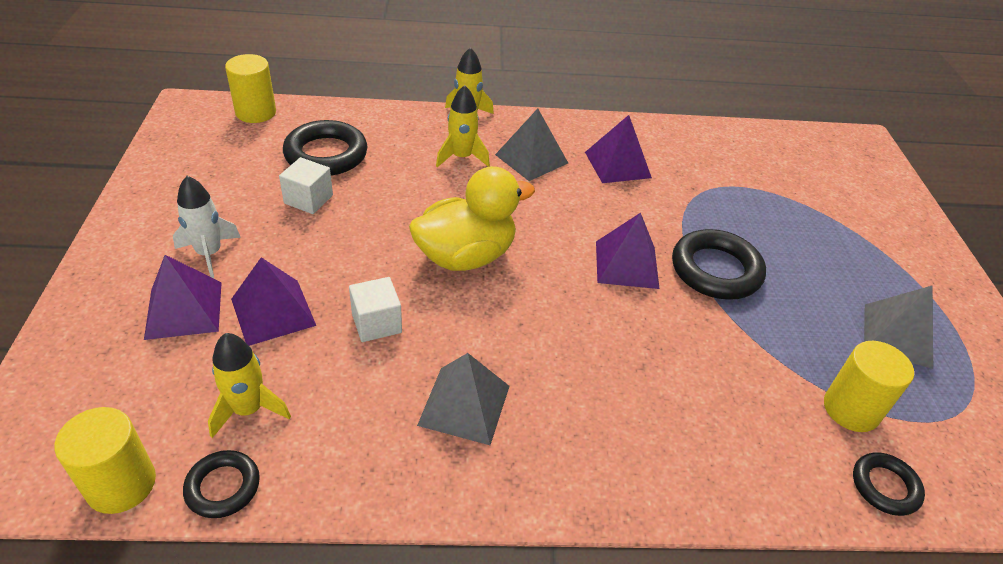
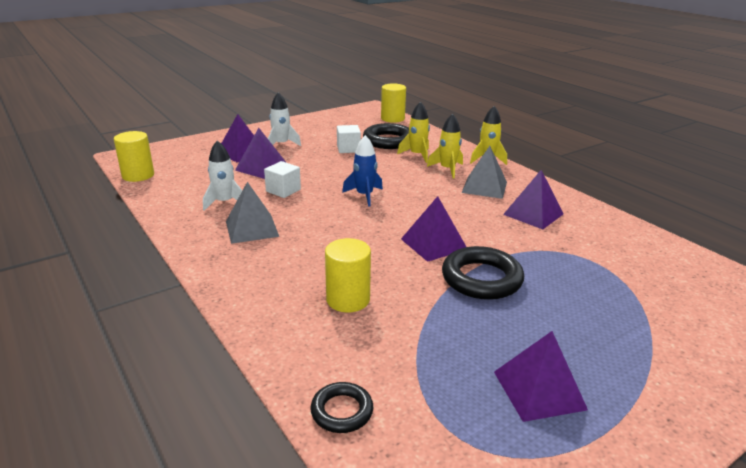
camera: 60 degrees right, 15 degrees down
(223, 487) = (151, 193): black ring -> none
(248, 409) = (198, 183): yellow rocket -> yellow rocket (417, 155)
(354, 403) = (224, 202): none -> white rocket
(465, 256) = (364, 195): yellow duck -> blue rocket
(851, 409) = (409, 377): yellow cylinder -> yellow cylinder (348, 299)
(897, 335) = (539, 390): grey pyramid -> purple pyramid

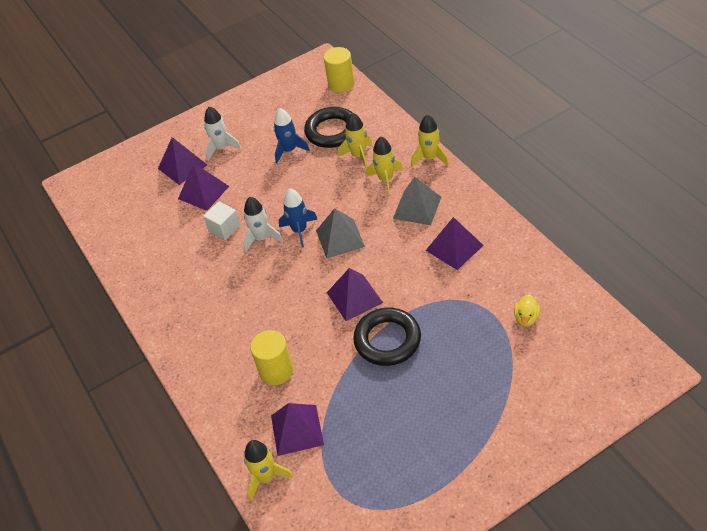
camera: 10 degrees right, 20 degrees up
(138, 175) = (89, 215): yellow cylinder -> none
(224, 202) = (172, 251): white rocket -> white rocket (261, 238)
(252, 228) = (198, 287): grey pyramid -> grey pyramid (340, 238)
(342, 411) = (266, 477): black ring -> yellow rocket
(348, 149) = (289, 150): white cube -> blue rocket
(539, 390) = (405, 454): purple pyramid -> purple pyramid (297, 430)
(638, 268) = (526, 318): none -> yellow duck

